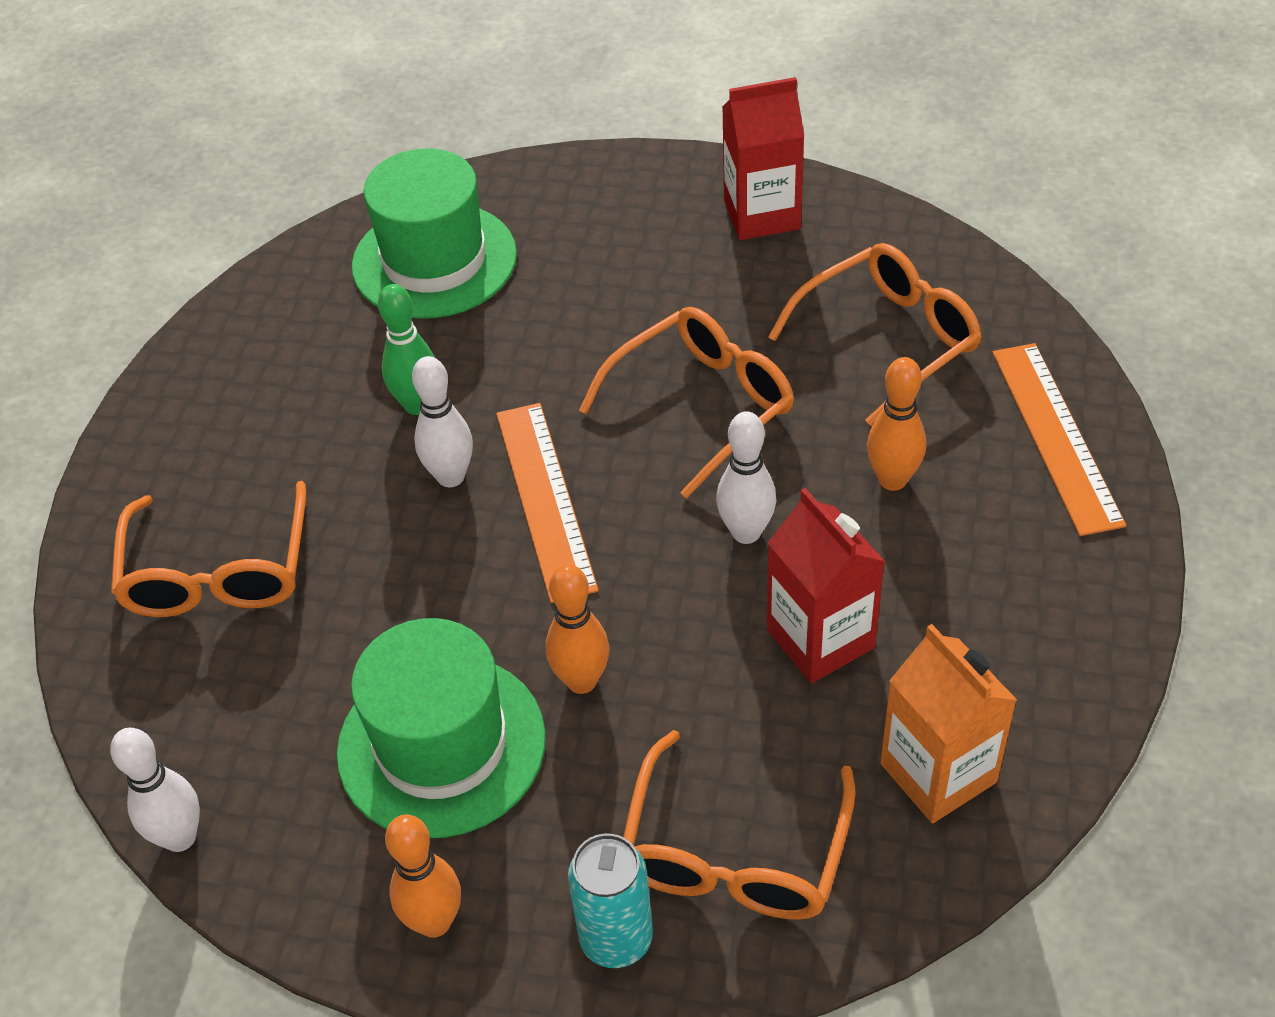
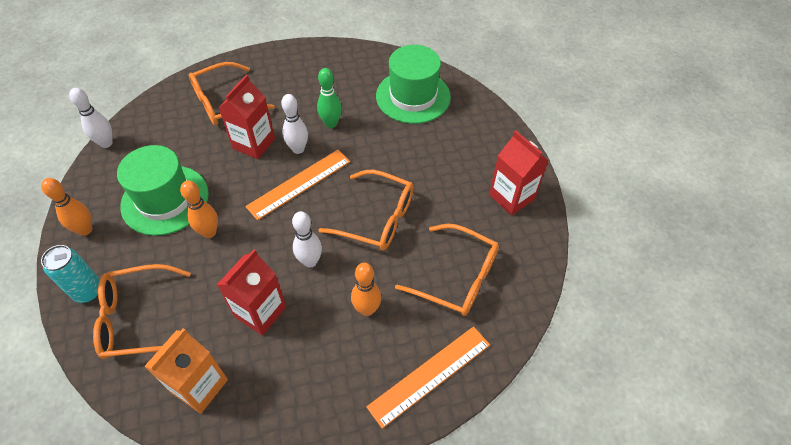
camera: 60 degrees right, 5 degrees up
(383, 547) = (253, 143): none -> red carton

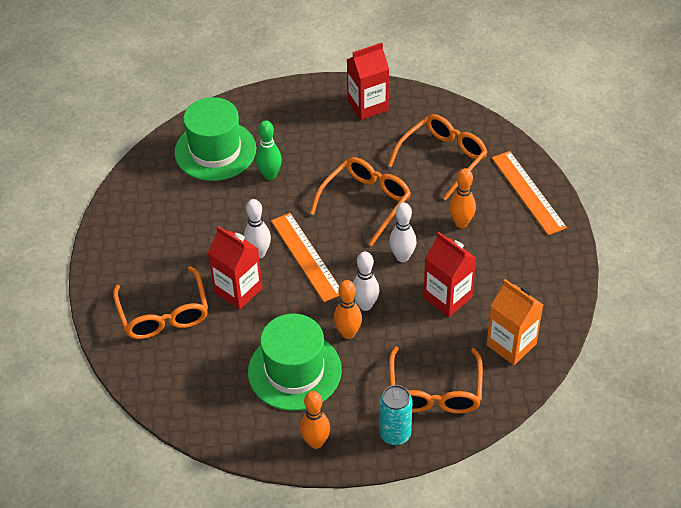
camera: 75 degrees left, 5 degrees down
(106, 143) = (191, 429): white bowling pin -> white bowling pin (365, 305)
(331, 124) = (231, 222): green bowling pin -> green bowling pin (270, 175)

